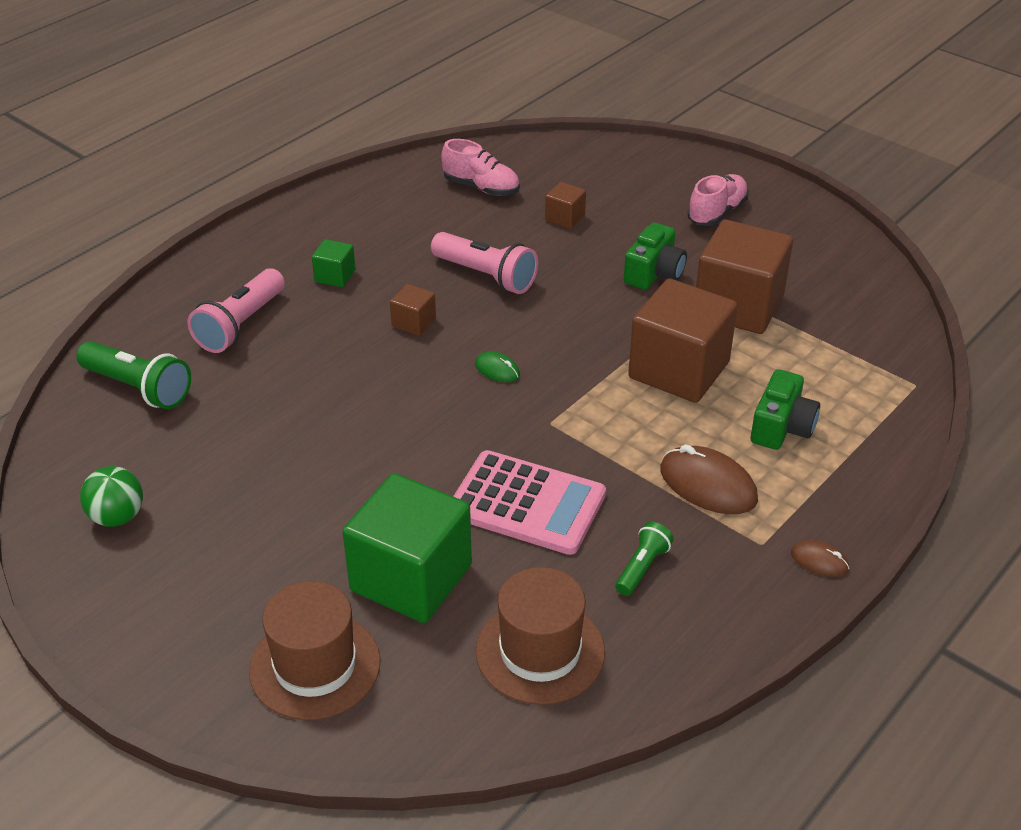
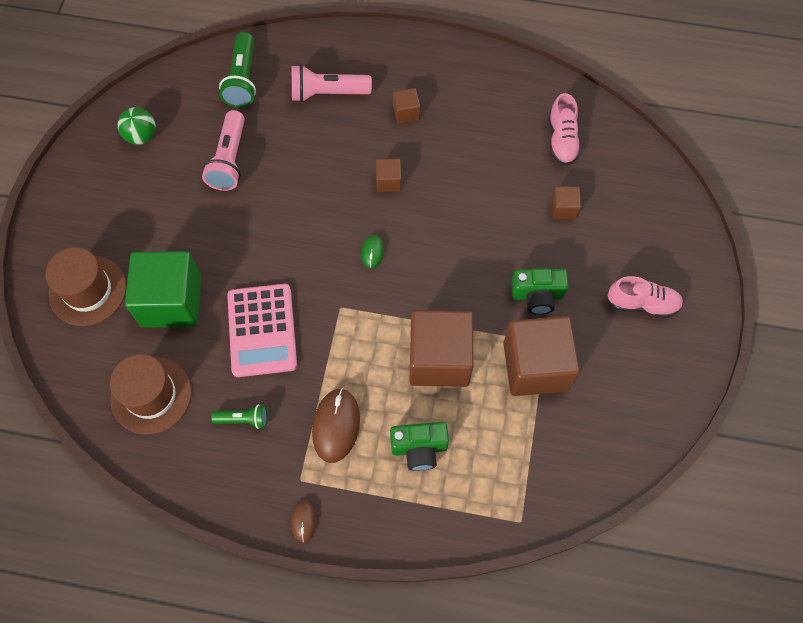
camera: 60 degrees right, 25 degrees up
(335, 276) = (406, 113): green cube -> brown cube
(486, 276) = (463, 196): pink flashlight -> pink flashlight (229, 160)

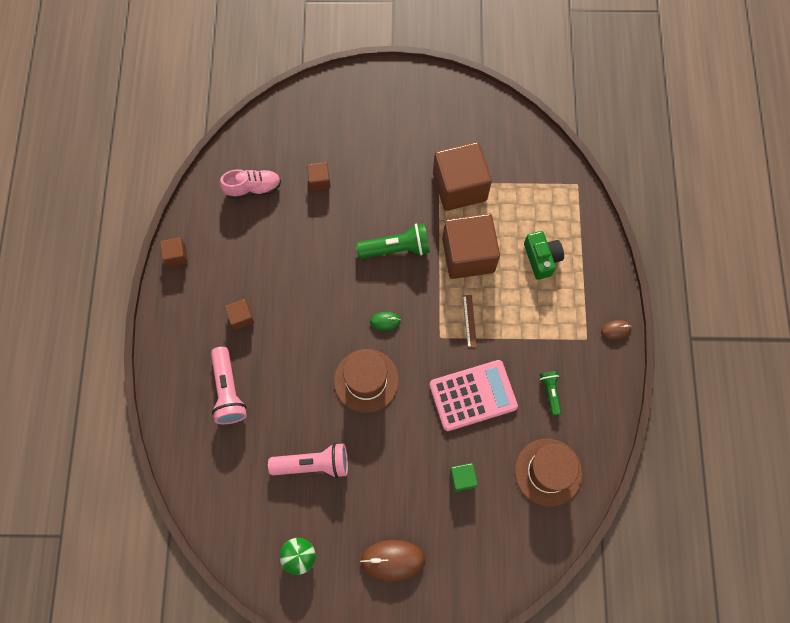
camera: 100 degrees left, 5 degrees up
(88, 290) = (467, 557): brown hat -> brown hat (366, 380)
(171, 301) = (462, 478): green cube -> green cube, size x0.45
(242, 80) = (222, 474): green flashlight -> green flashlight (396, 248)
(336, 426) = (538, 321): brown mouse -> brown mouse (392, 560)
(353, 344) = (470, 321): none -> brown ruler
(388, 181) = (315, 320): brown cube -> brown cube (176, 256)
(537, 295) = (400, 192): green camera -> none
(642, 304) = (393, 119): pink shoe -> none

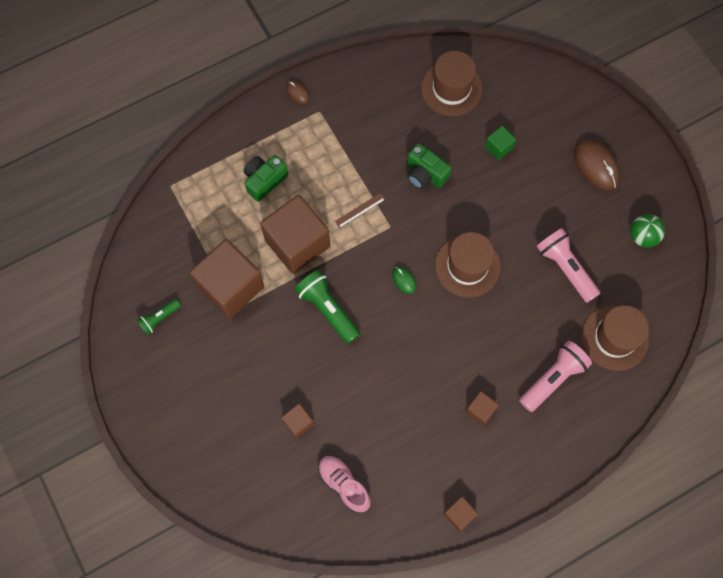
camera: 120 degrees left, 0 degrees up
(227, 466) = (614, 338): none -> brown hat
(473, 395) = (425, 174): pink calculator -> green camera
(550, 392) = (384, 117): green flashlight -> green flashlight (159, 318)

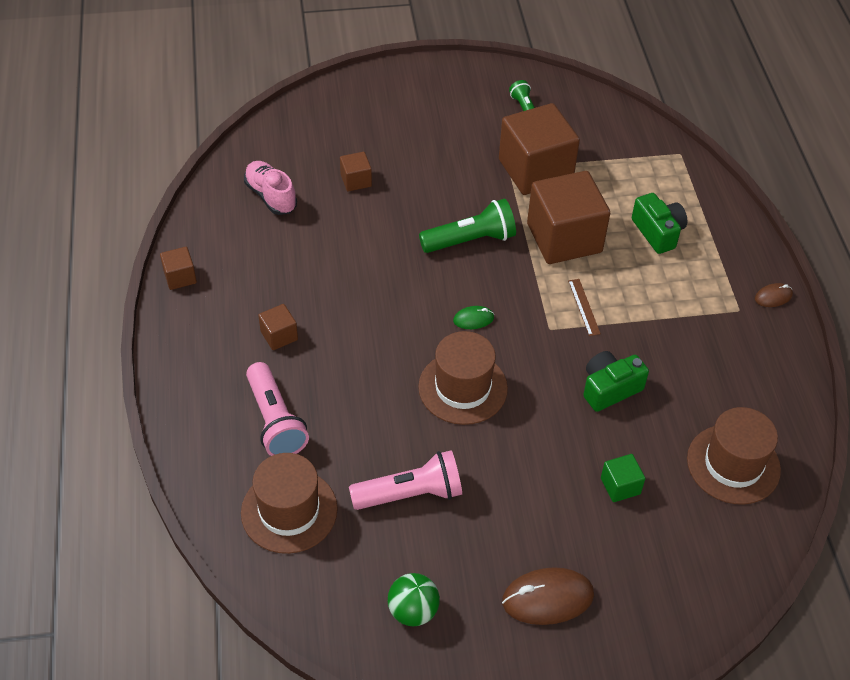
camera: 110 degrees right, 20 degrees down
(344, 484) = (271, 196): pink shoe -> pink shoe turned 105 degrees counterclockwise

